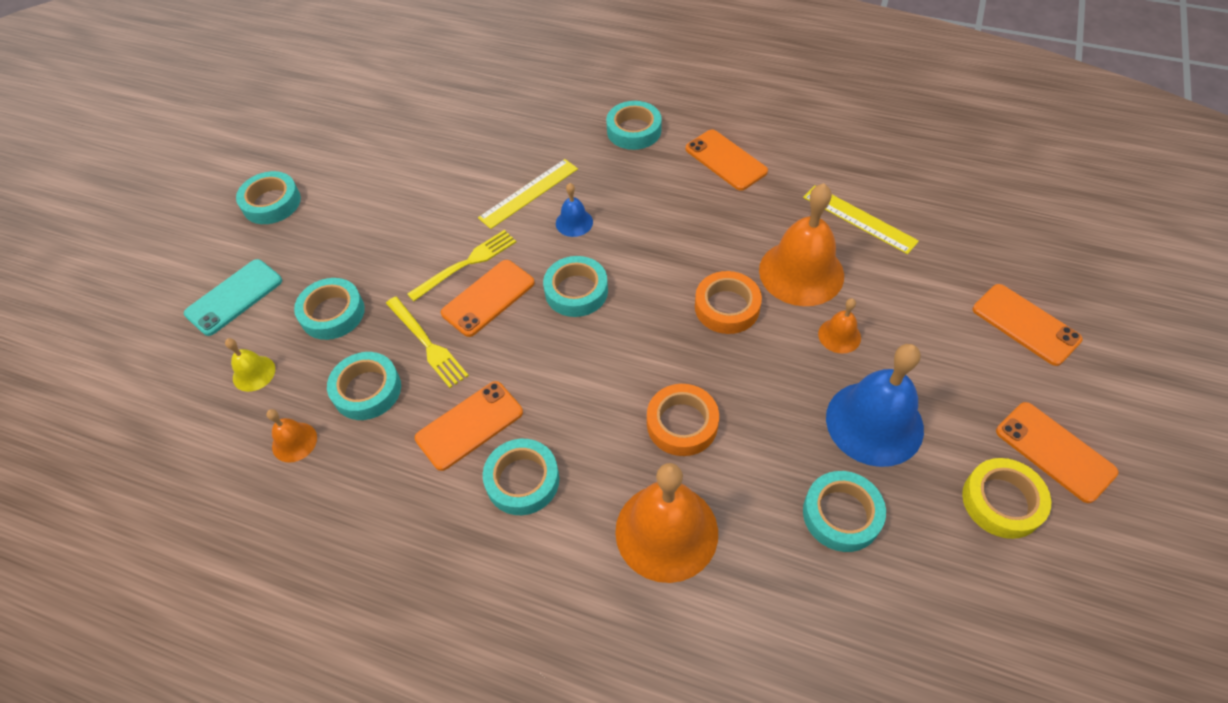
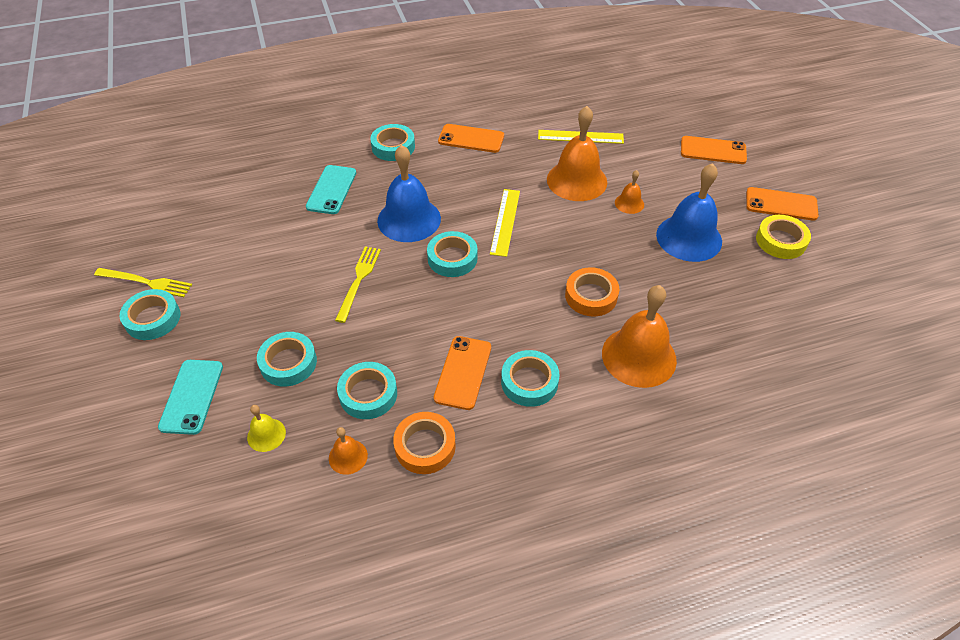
camera: 40 degrees left, 5 degrees down
(427, 343) = (382, 342): yellow fork -> yellow fork (146, 282)
(488, 298) = (396, 293): orange phone -> none
(529, 193) = (358, 216): yellow ruler -> yellow ruler (505, 222)
(530, 150) = (331, 190): none -> turquoise phone
(574, 222) = (409, 219): blue bell -> blue bell, size x2.11
(727, 307) = (553, 220): orange tape -> orange tape (425, 446)
(841, 514) = (716, 292): turquoise tape -> none

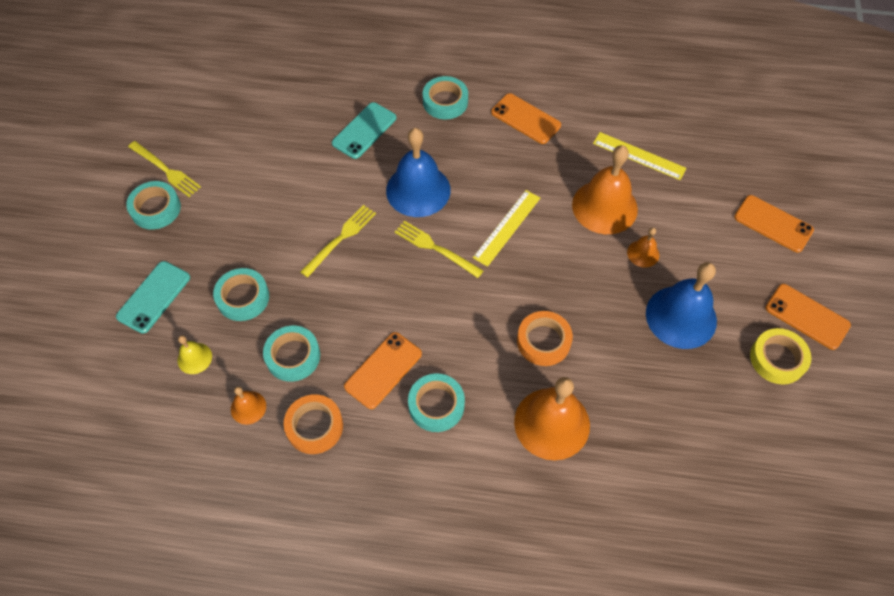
camera: 25 degrees right, 10 degrees up
(452, 258) = (436, 248): turquoise tape -> yellow fork

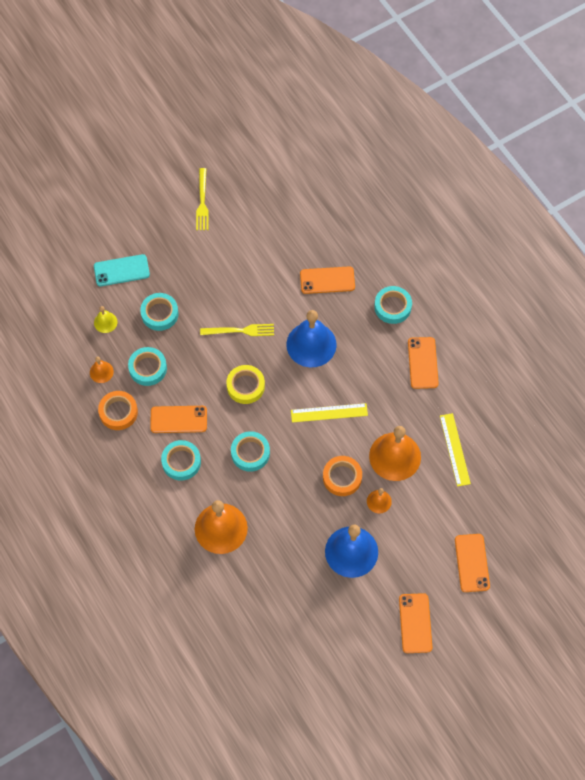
camera: 50 degrees right, 5 degrees up
(156, 209) = (173, 220): turquoise tape -> turquoise tape (250, 453)
(364, 131) = (327, 280): turquoise phone -> orange phone
(436, 248) = (279, 385): yellow fork -> none
(543, 341) = (268, 488): orange tape -> orange tape (342, 477)
(777, 359) = (368, 623): yellow tape -> yellow tape (245, 386)

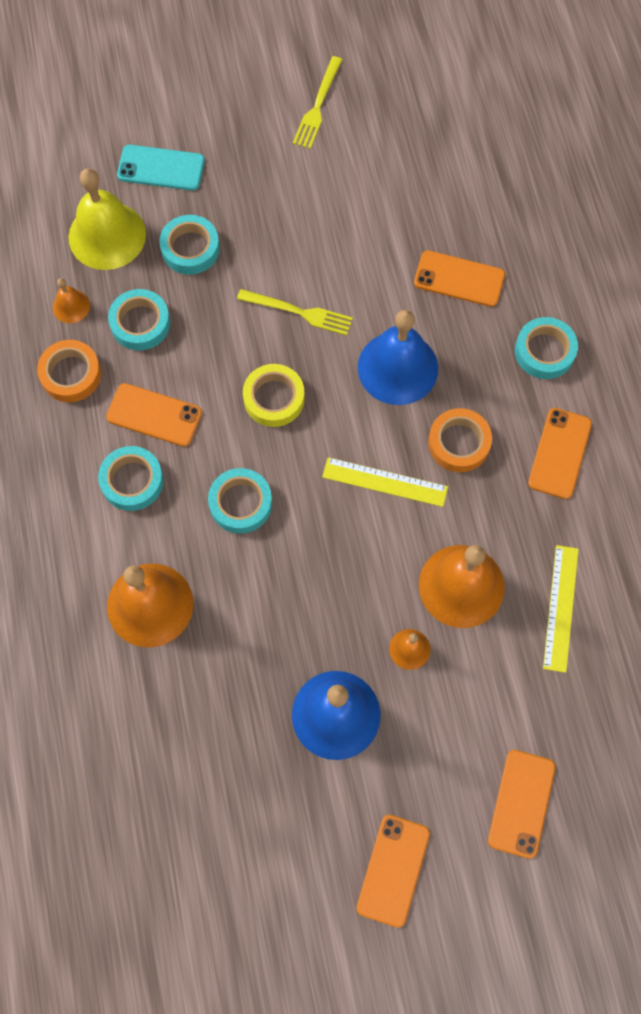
camera: 20 degrees right, 5 degrees up
(105, 322) = (107, 235): yellow bell -> yellow bell, size x2.11
(342, 477) = (366, 590): orange tape -> orange tape (459, 443)

